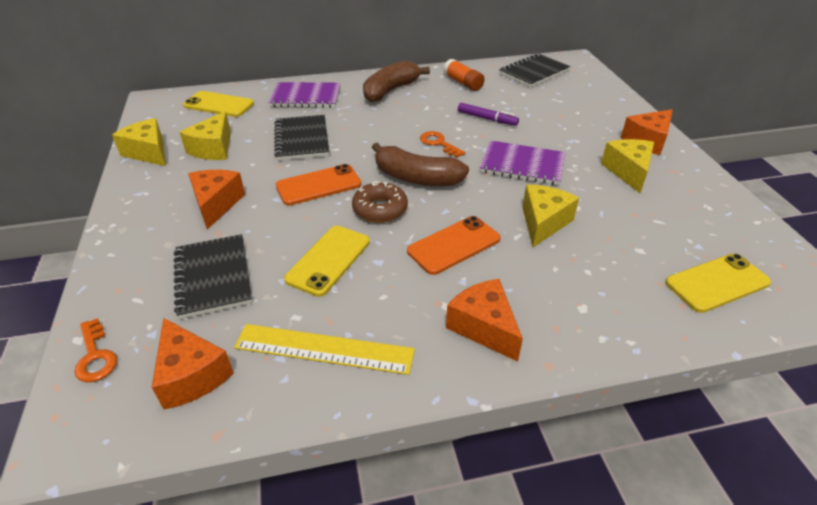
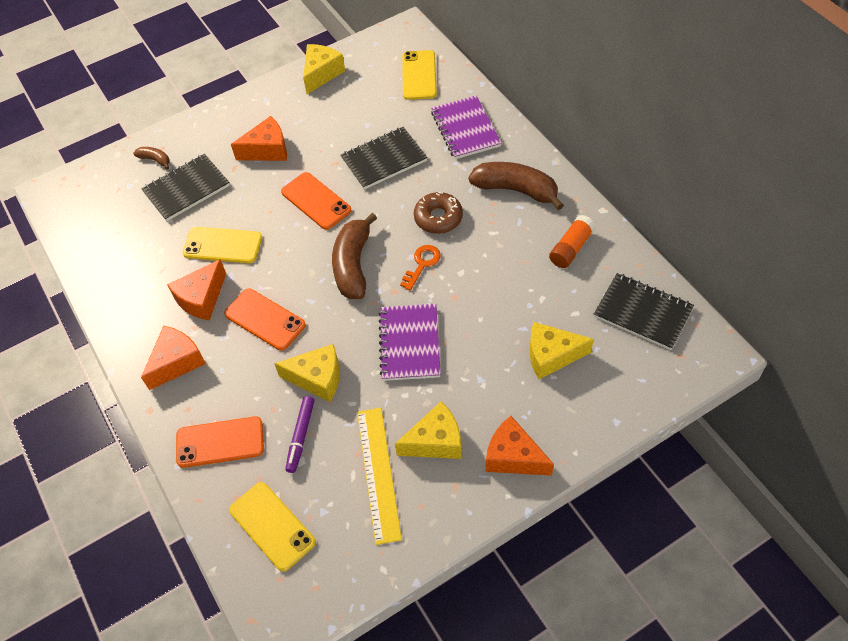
camera: 75 degrees right, 15 degrees up
(95, 356) = (106, 169): orange key -> none
(132, 300) = (155, 160): none -> brown banana
(191, 375) = (102, 221): orange cheese -> orange cheese (201, 298)
(213, 148) = (343, 109): yellow cheese -> yellow cheese (551, 356)
(324, 349) = (136, 277): yellow ruler -> yellow ruler (378, 473)
(380, 209) = (296, 254): brown donut -> brown donut (438, 218)
(487, 119) = (493, 292): purple marker -> purple marker (301, 436)
(608, 306) = (220, 442): none -> orange phone

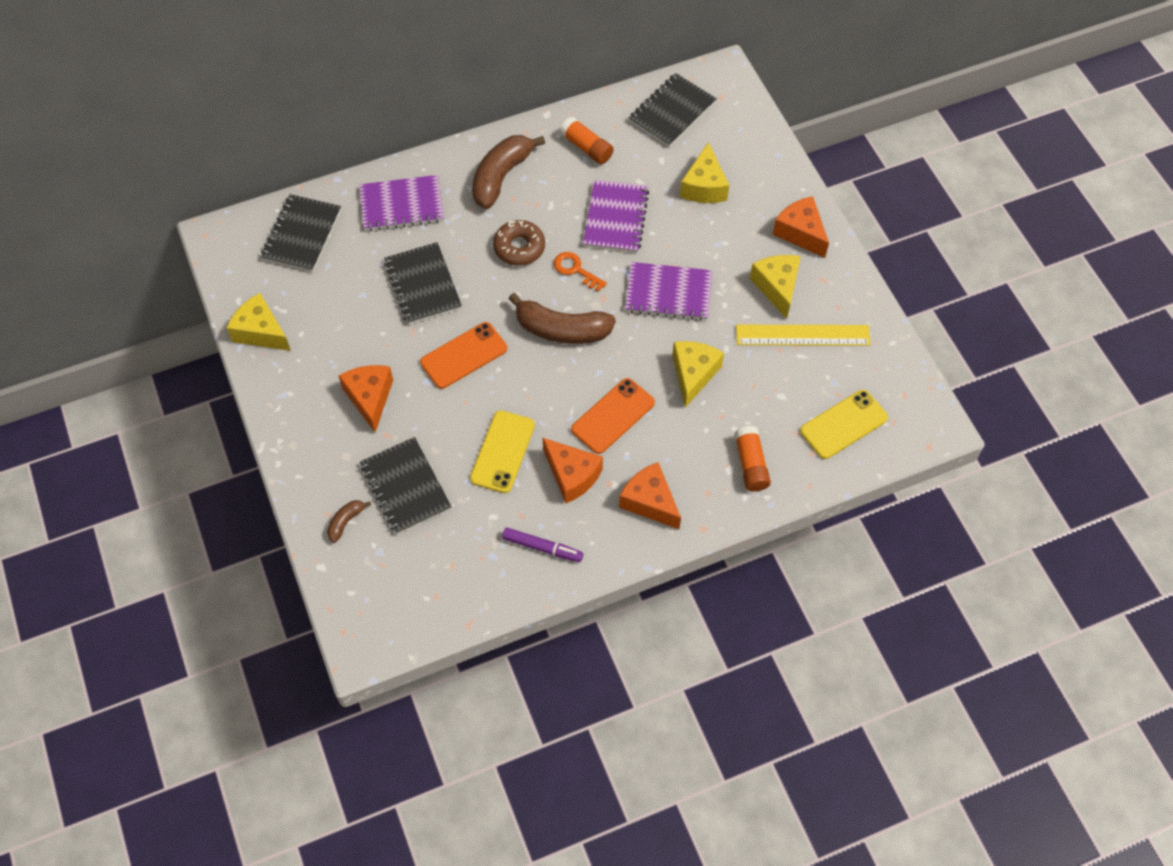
camera: 85 degrees left, 5 degrees up
(220, 442) = (750, 464): orange phone -> orange glue stick
(301, 436) = (755, 394): purple marker -> purple marker (542, 547)
(419, 75) = (302, 235): yellow phone -> black notebook
(490, 286) = (615, 218): none -> purple notebook
(513, 457) = (800, 233): orange cheese -> orange cheese turned 105 degrees clockwise

